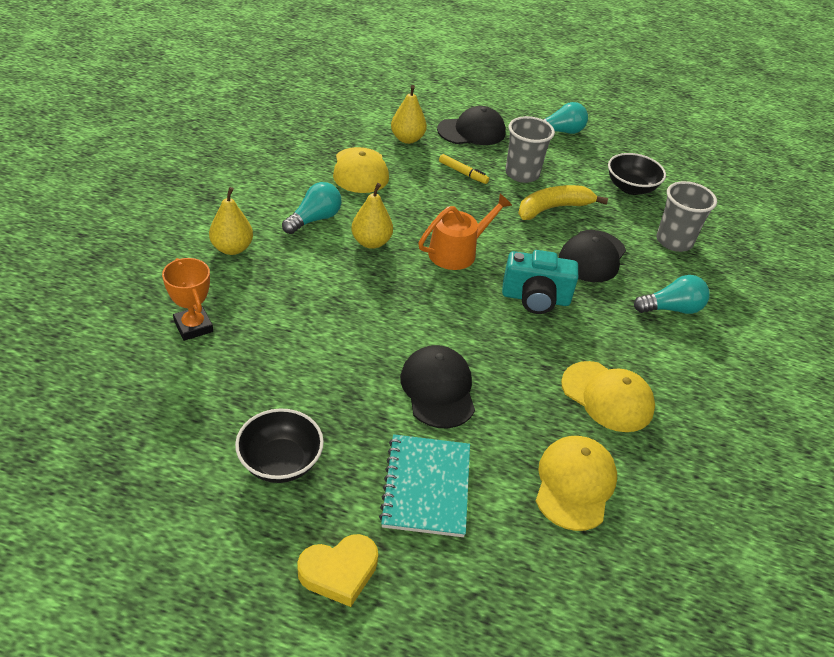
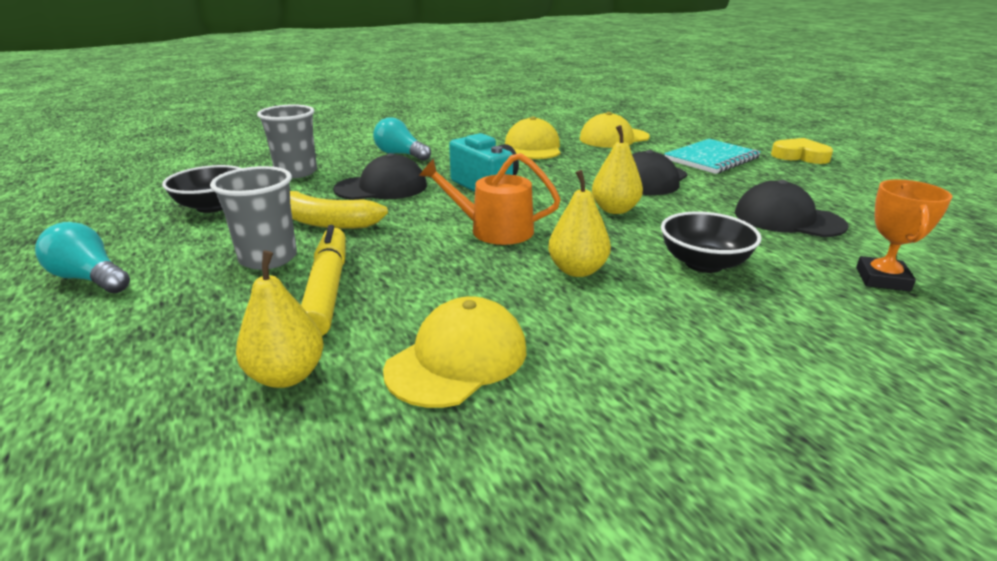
camera: 130 degrees left, 15 degrees down
(232, 248) = (790, 336): yellow pear -> yellow pear (615, 210)
(280, 462) = (818, 190): black bowl -> black bowl (703, 264)
(314, 219) = (624, 322): turquoise light bulb -> none
(463, 173) = (327, 289): yellow marker -> yellow marker, size x1.82
(471, 131) = (174, 337): black cap -> black cap (788, 219)

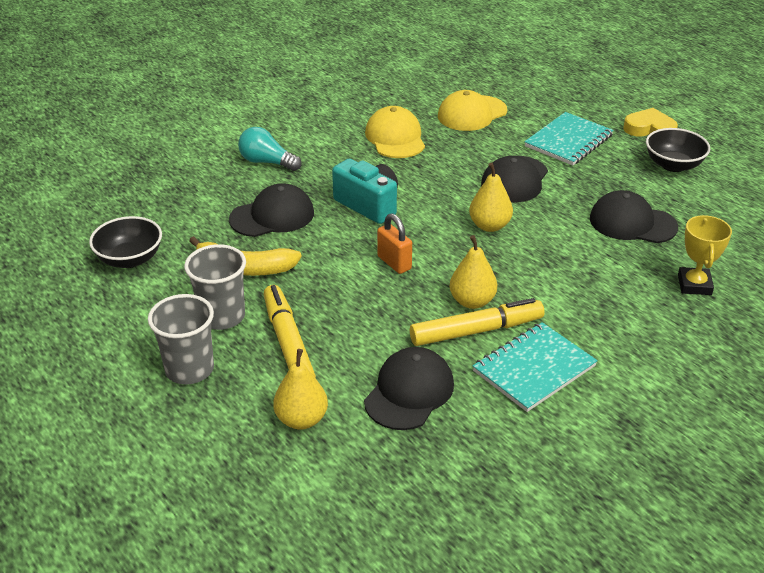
camera: 10 degrees left, 10 degrees up
(90, 279) = (91, 355): turquoise light bulb -> none
(296, 172) = (177, 201): grey cup -> grey cup (189, 369)
(457, 359) = (409, 392): yellow cap -> black cap
(494, 230) = (394, 263): orange watering can -> orange padlock
(575, 299) = (476, 331): none -> yellow marker
(649, 349) = (534, 369): none -> turquoise notebook
(703, 264) = (566, 283): black bowl -> black bowl (673, 165)
(882, 279) = (694, 285): orange trophy -> yellow trophy

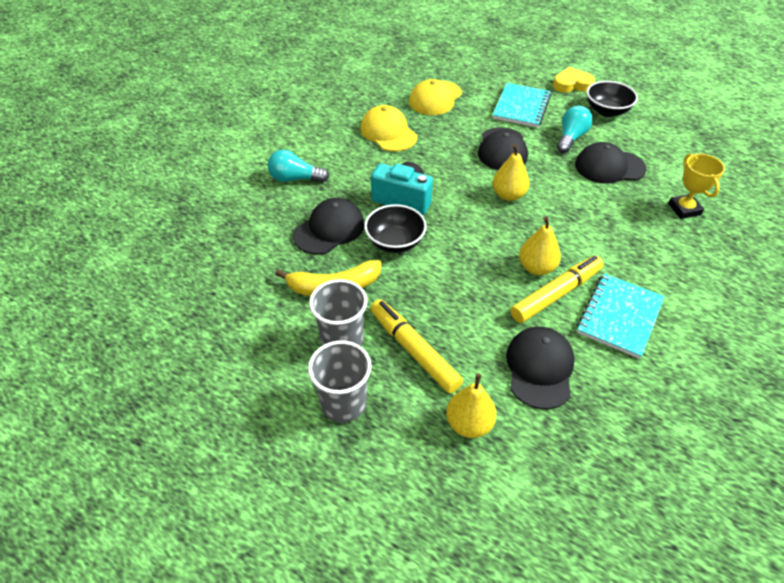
camera: 20 degrees left, 10 degrees up
(130, 259) = (226, 305): black bowl -> black bowl (395, 242)
(394, 263) = (455, 248): orange padlock -> none
(606, 184) = (570, 138): none -> turquoise light bulb

